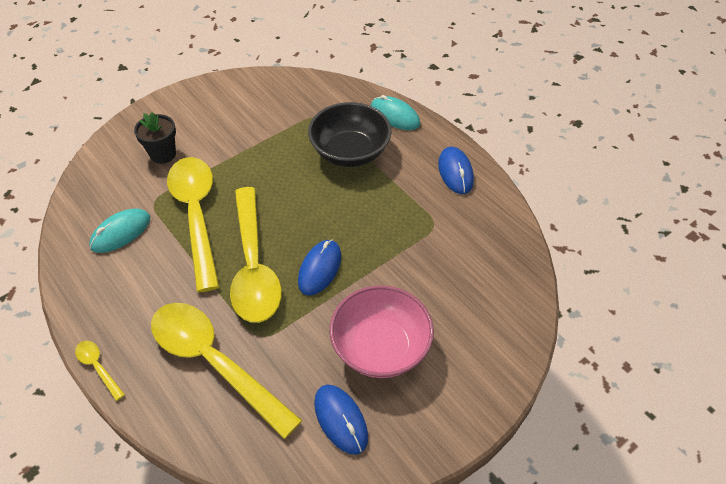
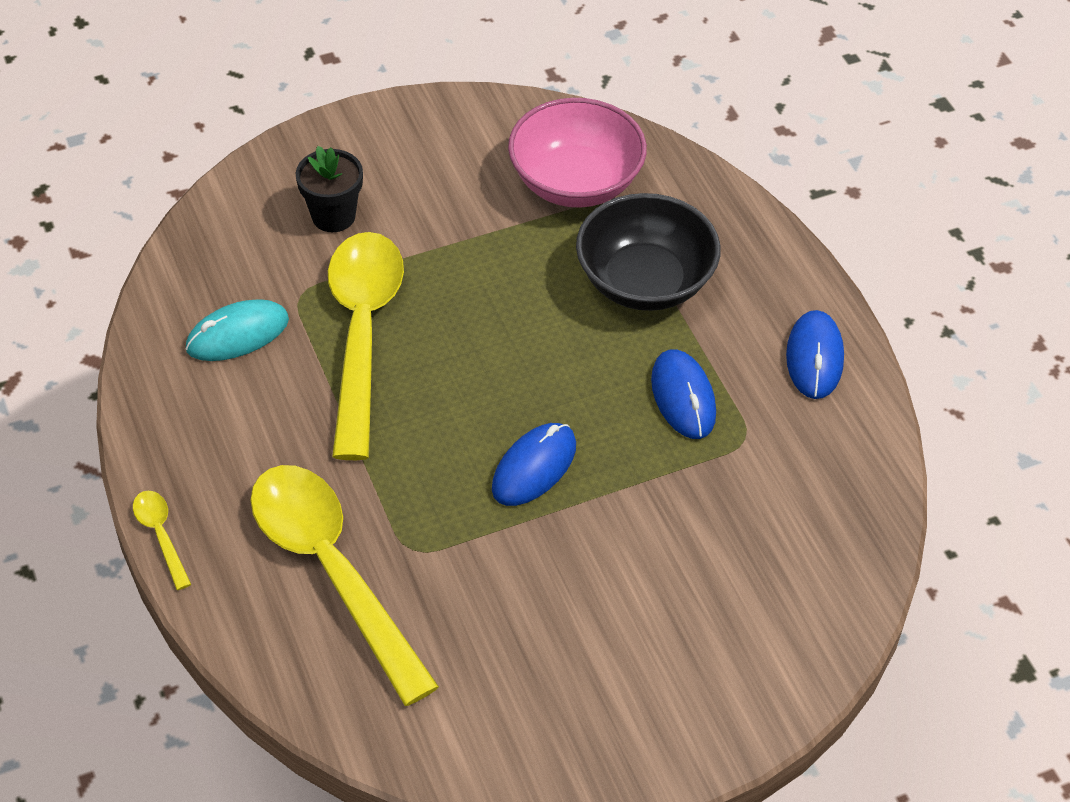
camera: 15 degrees right, 0 degrees up
(253, 266) = (431, 438): yellow spoon -> none
(340, 420) = (497, 702): blue mouse -> blue mouse (683, 397)
(380, 347) = (591, 613): pink bowl -> pink bowl (575, 182)
(395, 116) = (744, 232): turquoise mouse -> none

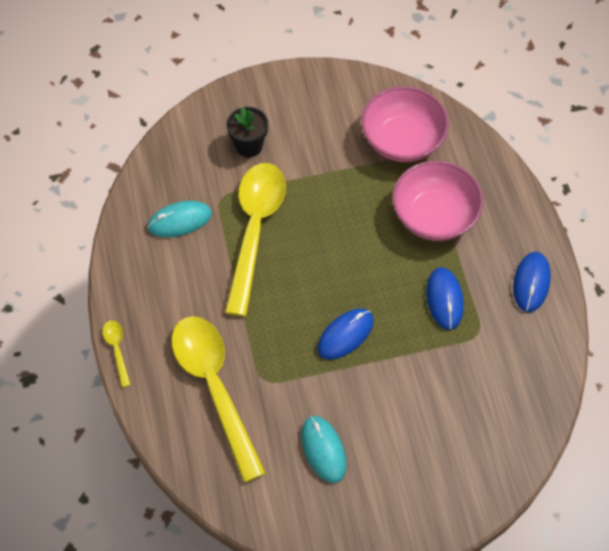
camera: 10 degrees right, 10 degrees up
(528, 641) = (323, 450): none -> turquoise mouse
(645, 281) = (434, 216): black bowl -> pink bowl

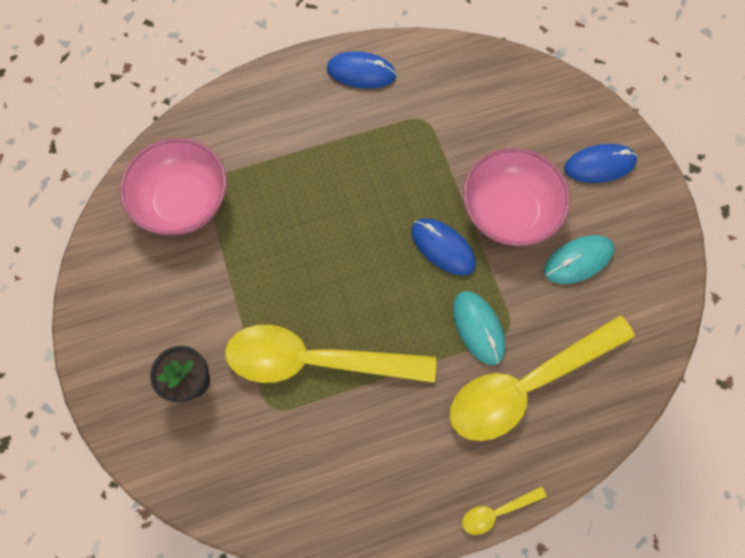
camera: 95 degrees left, 10 degrees up
(180, 221) = (308, 457): turquoise mouse -> turquoise mouse (478, 328)
(434, 216) = (286, 164): pink bowl -> pink bowl (508, 211)
(444, 299) = (388, 151): blue mouse -> blue mouse (599, 165)

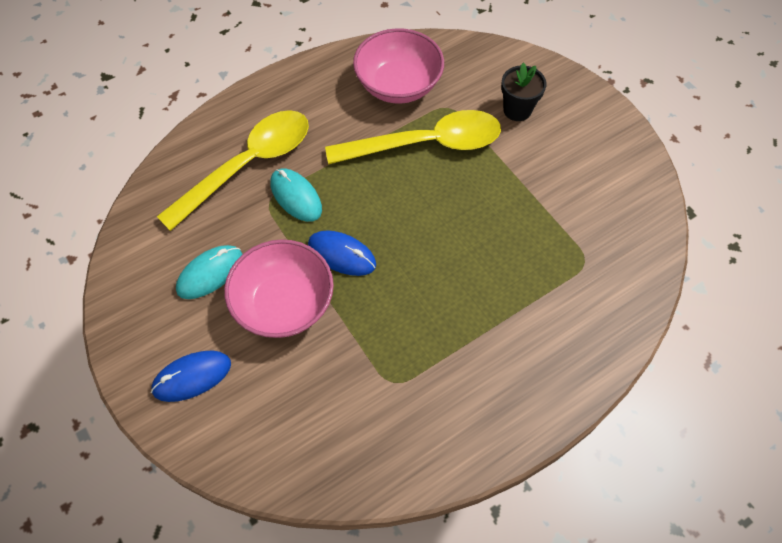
camera: 165 degrees right, 10 degrees down
(184, 201) = (598, 238): pink bowl -> pink bowl (398, 85)
(361, 72) = (480, 423): blue mouse -> none
(496, 511) = (261, 84): yellow spoon -> none

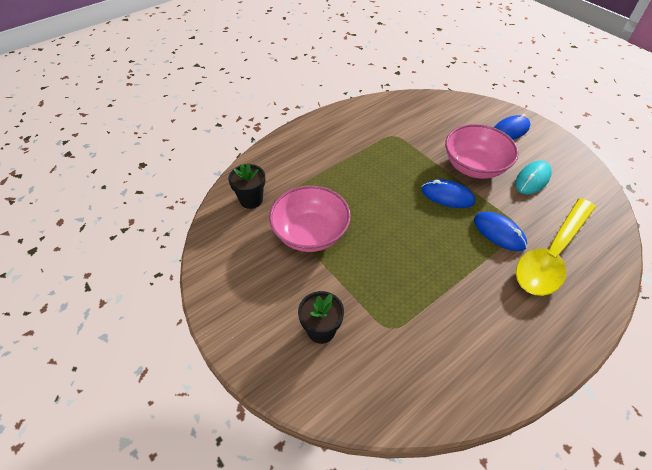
camera: 175 degrees right, 10 degrees down
(296, 196) = (499, 233): turquoise mouse -> blue mouse
(398, 85) = (447, 351): pink bowl -> pink bowl (310, 233)
(426, 144) = (404, 286): yellow spoon -> none
(615, 269) = (251, 200): none -> black flower pot

